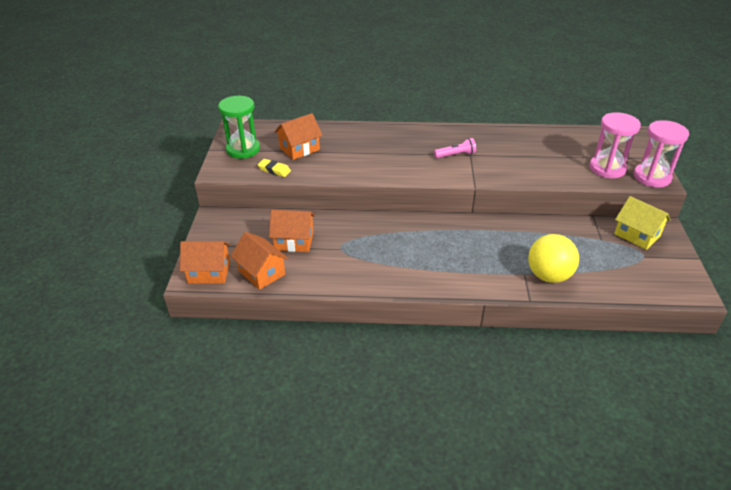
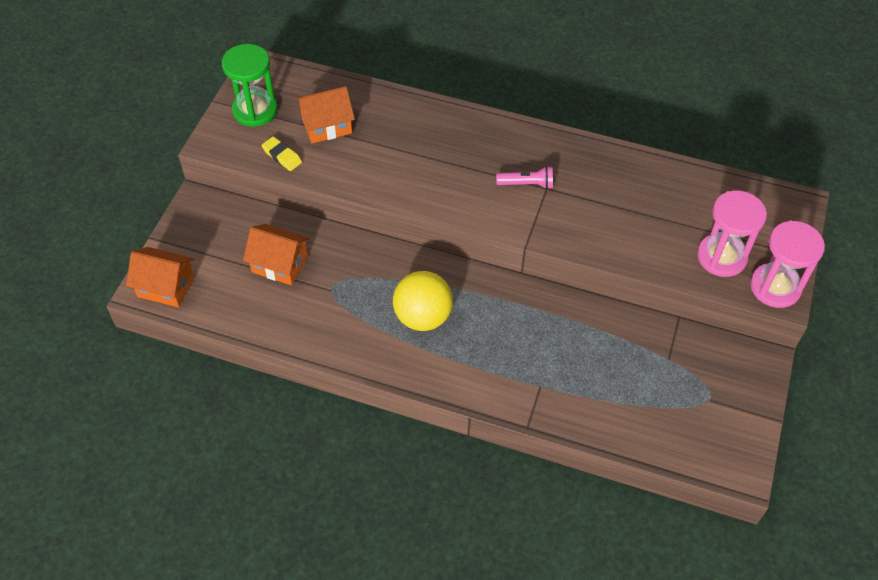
camera: 15 degrees right, 15 degrees up
(261, 272) = (226, 302): orange house -> none
(548, 276) = (569, 397): yellow ball -> yellow ball (423, 317)
(637, 235) = (720, 364): yellow house -> none

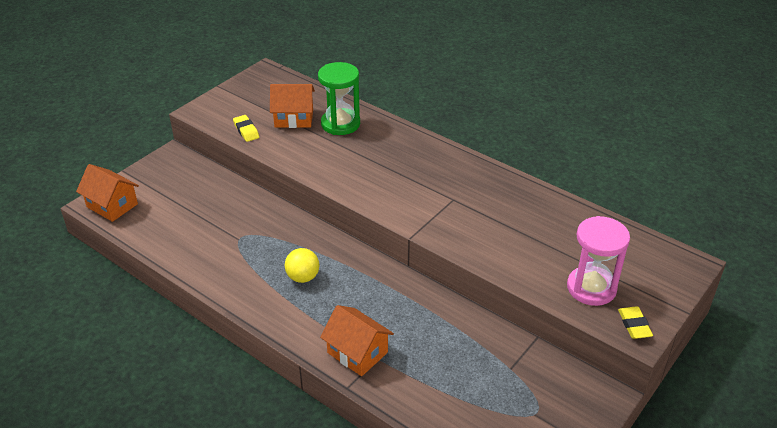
camera: 20 degrees right, 15 degrees down
(255, 110) = (245, 97): green hourglass -> green hourglass (340, 124)
(279, 264) = (209, 211): orange house -> orange house (357, 352)
(423, 317) = (303, 277): yellow ball -> yellow ball, size x0.63
(527, 184) = (437, 192): pink flashlight -> none
(775, 287) = (634, 325): pink hourglass -> yellow eraser

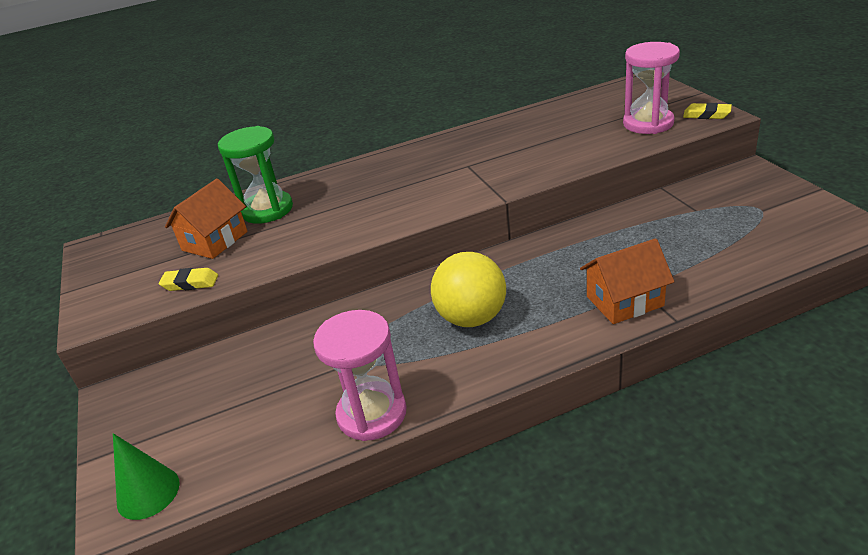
camera: 55 degrees left, 5 degrees down
(112, 205) = (148, 492): orange house -> green cone
(196, 265) = (372, 414): none -> pink hourglass
(303, 277) = (471, 318): yellow ball -> yellow ball, size x1.59

